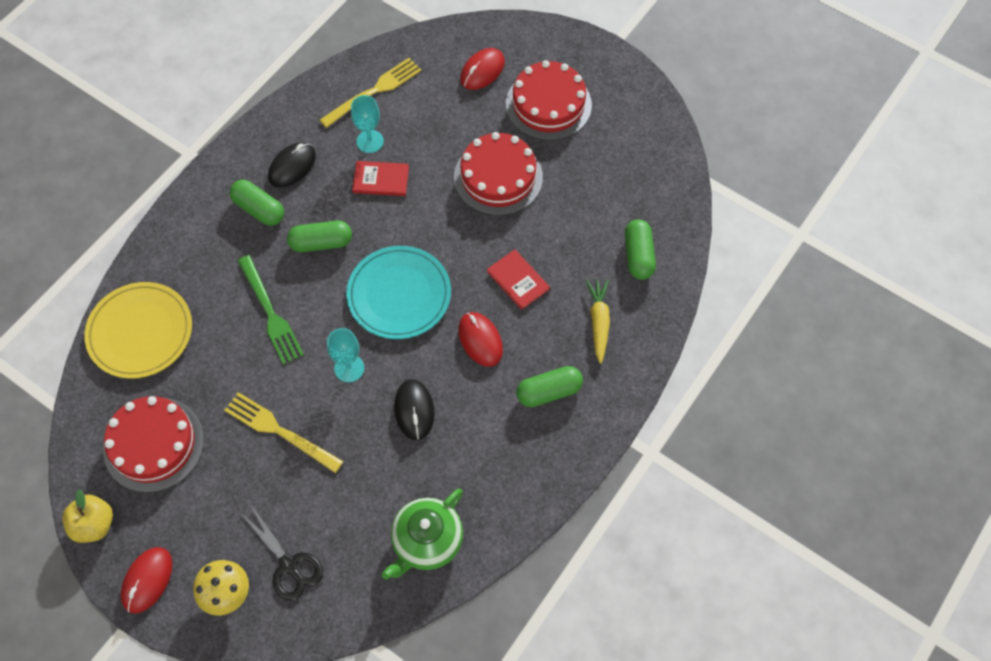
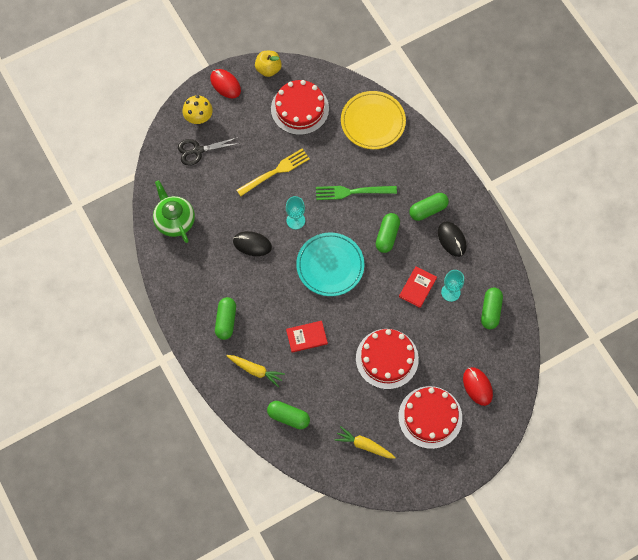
camera: 115 degrees right, 5 degrees up
(375, 91) = (490, 311): yellow fork -> green capsule
(480, 340) = (277, 298): red mouse -> none
(624, 158) = (364, 445): none -> yellow carrot

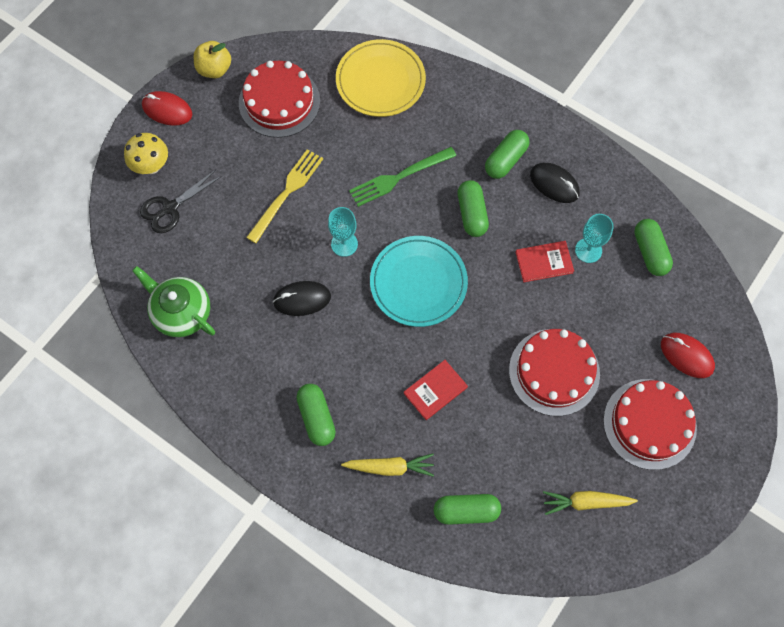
camera: 25 degrees left, 0 degrees up
(417, 287) = (544, 262): red book -> red book turned 75 degrees clockwise

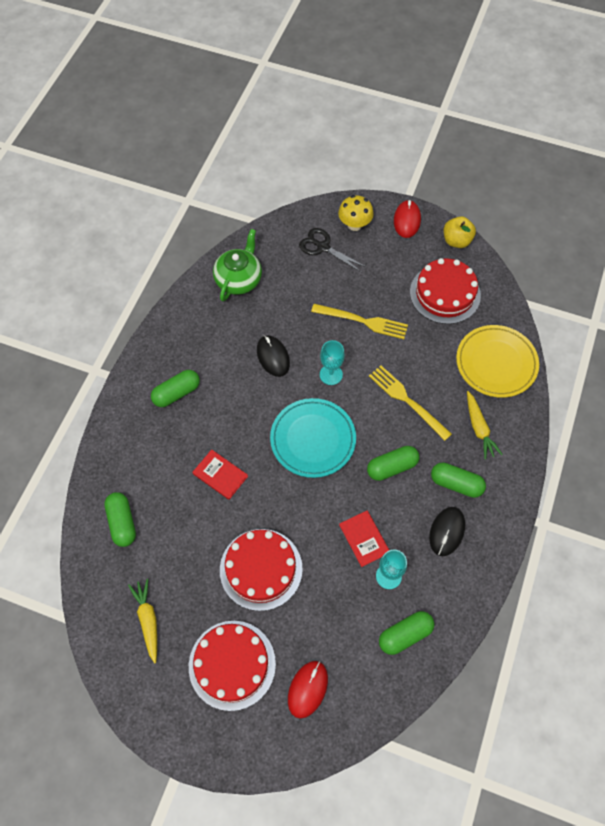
camera: 75 degrees right, 5 degrees down
(390, 467) = (147, 456): yellow carrot -> yellow carrot (479, 428)
(398, 178) = (406, 400): green fork -> yellow fork

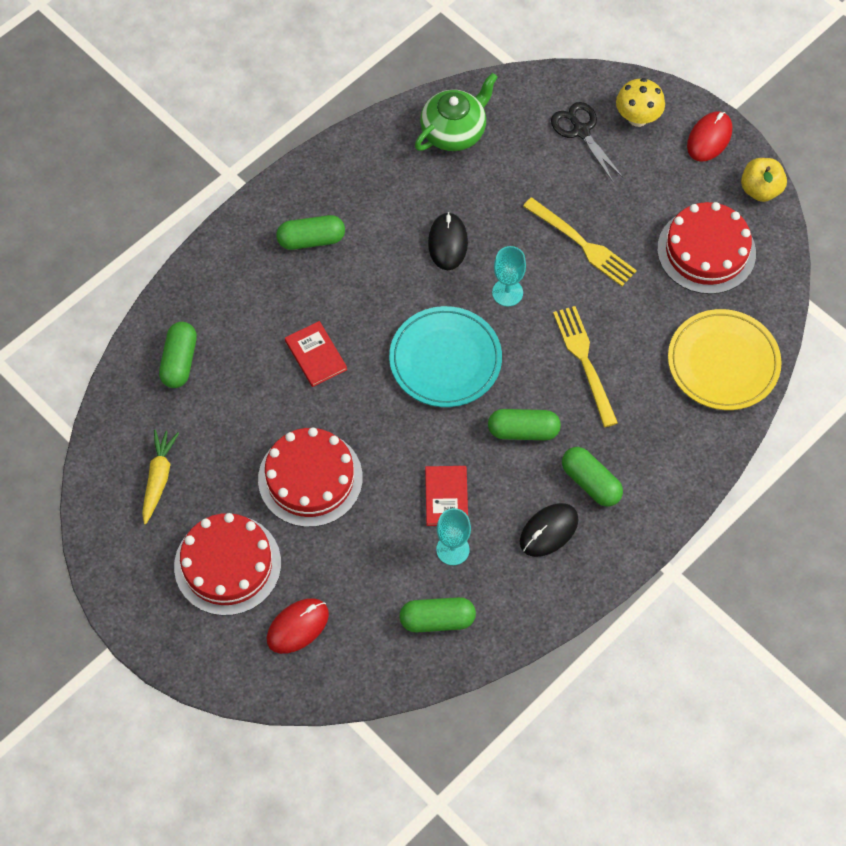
camera: 25 degrees right, 0 degrees up
(479, 428) = (656, 431): yellow carrot -> none

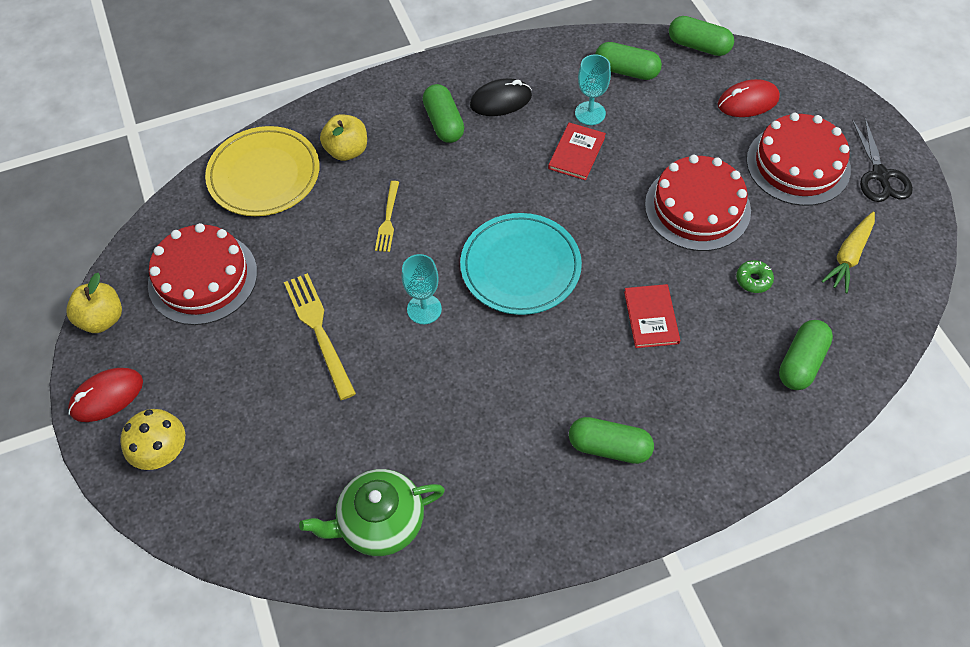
camera: 155 degrees left, 5 degrees down
(238, 422) = (753, 280): none -> green donut
(447, 243) = (458, 385): black mouse -> none
(523, 431) = (479, 181): green capsule -> green capsule (698, 46)
(581, 131) = (236, 462): black scissors -> black scissors (880, 175)
(584, 360) = (388, 220): yellow fork -> yellow fork, size x0.61
(664, 416) = (347, 151): none -> yellow apple

